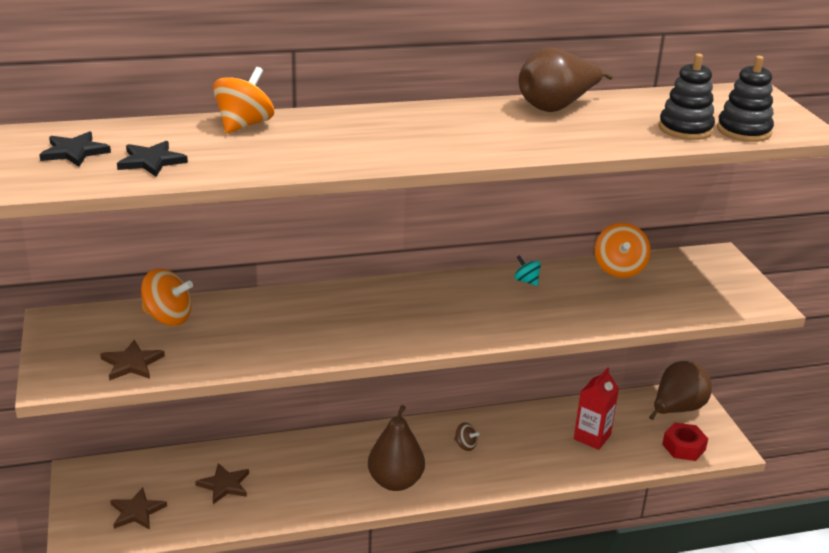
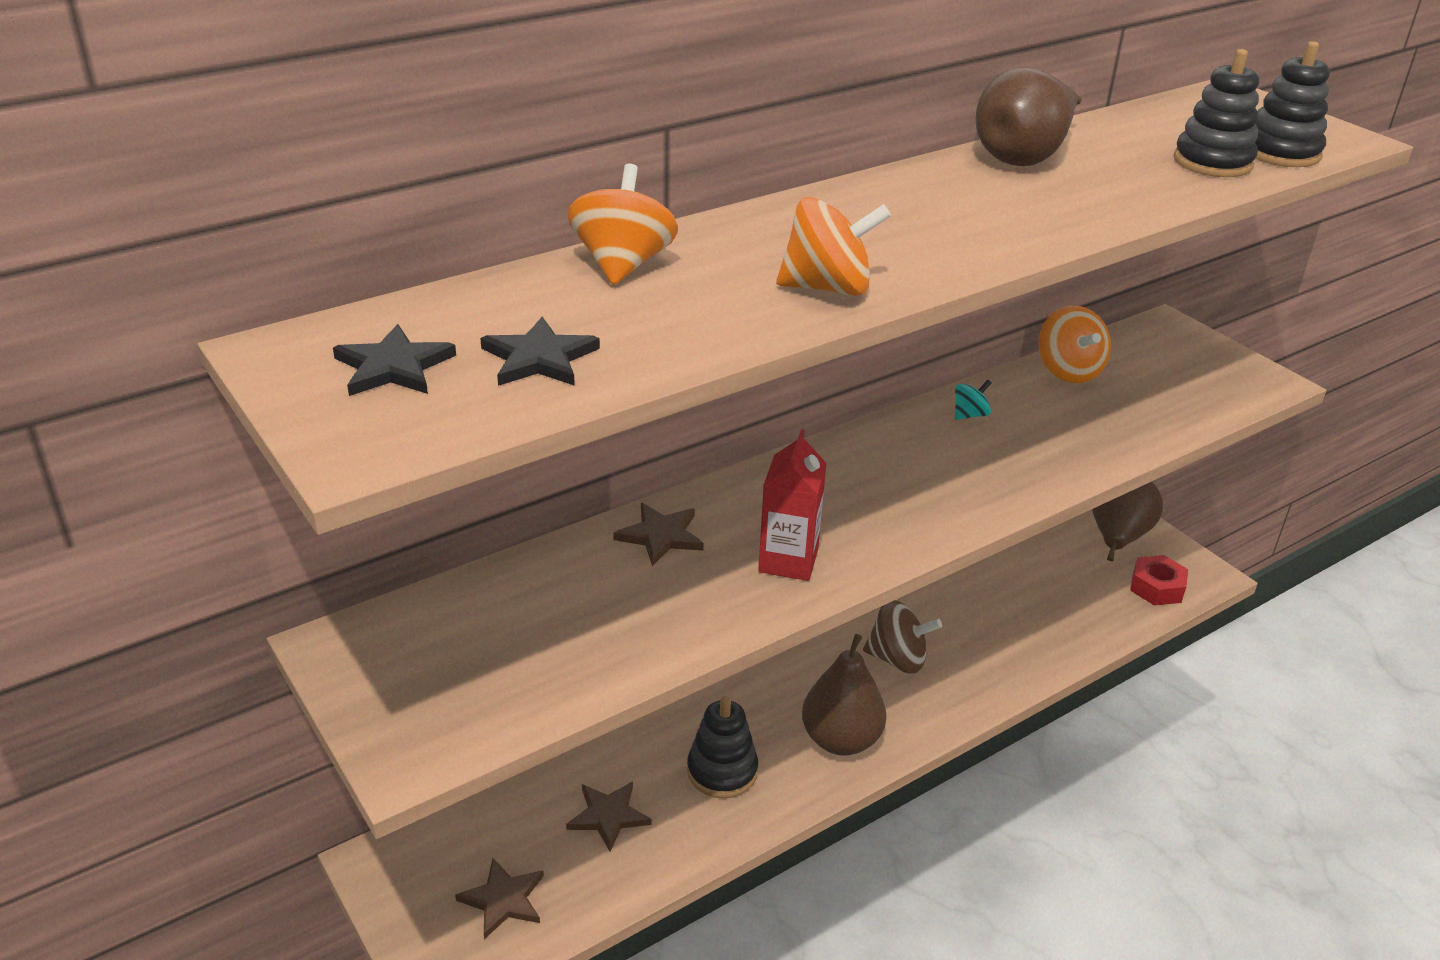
camera: 20 degrees left, 5 degrees up
(132, 363) = (513, 690): brown star -> brown star (660, 536)
(168, 318) = (513, 595): orange spinning top -> orange spinning top (828, 288)
(308, 479) = (722, 771): none -> black stacking toy
(465, 445) = (897, 659): brown spinning top -> brown spinning top, size x1.85
(526, 281) = (970, 415): turquoise spinning top -> turquoise spinning top turned 120 degrees clockwise
(592, 437) = (1043, 603): red carton -> red carton (788, 561)

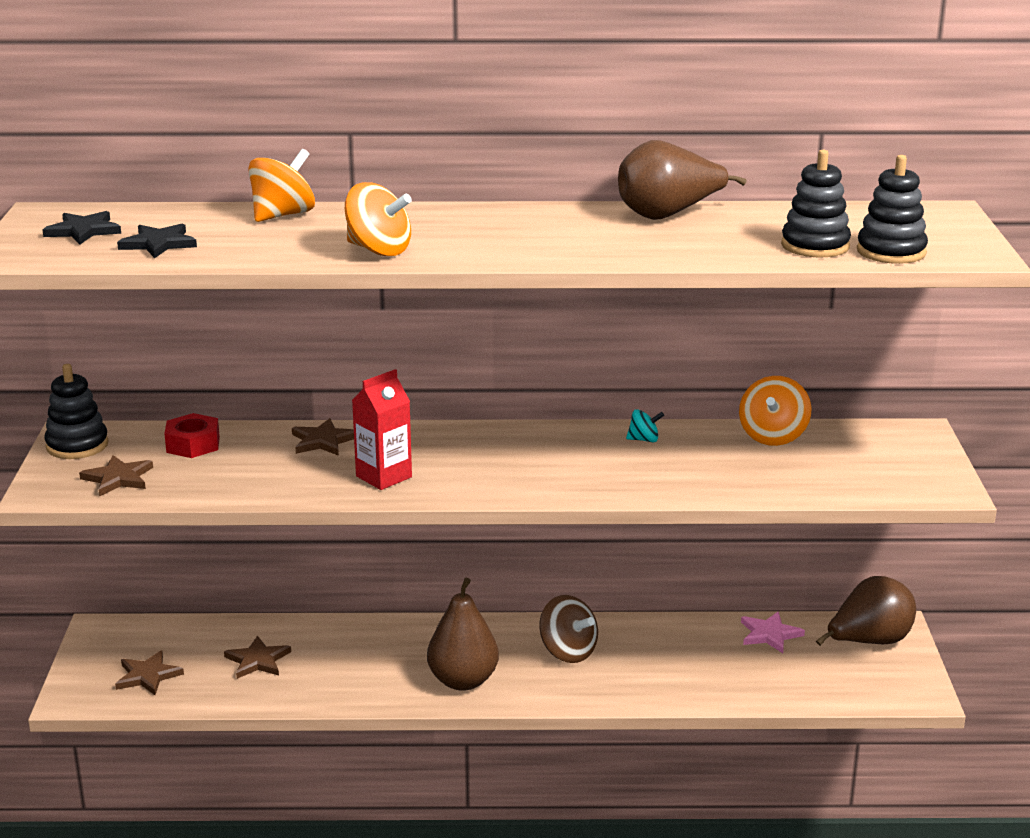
camera: 35 degrees right, 10 degrees down
(482, 692) = (118, 478): none -> brown star
(722, 771) = (359, 666): black stacking toy -> black stacking toy (77, 445)
(1037, 563) = (769, 634): none -> pink star
(1156, 587) = (857, 685): red nut -> red nut (193, 444)

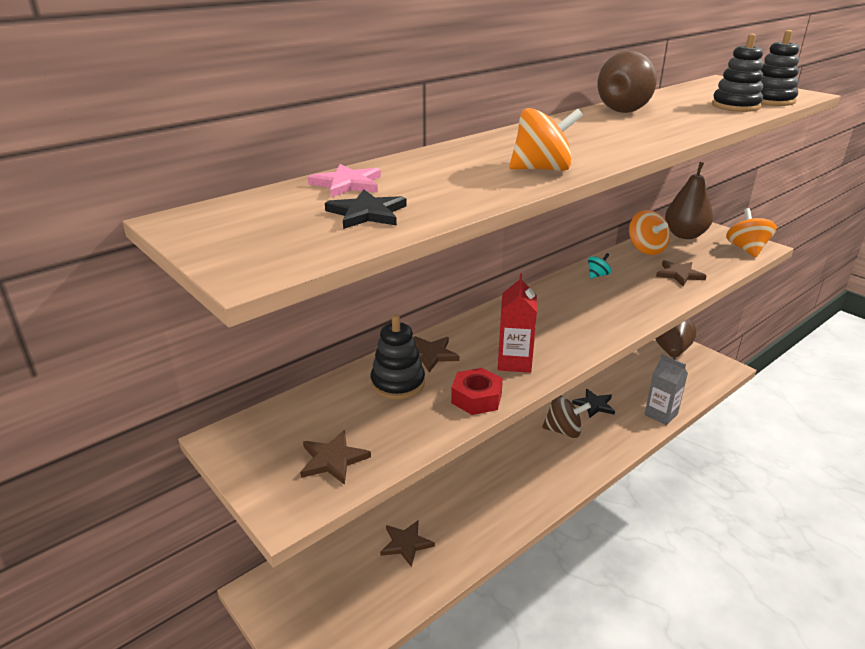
camera: 40 degrees left, 5 degrees up
(77, 445) = (247, 448): black stacking toy -> black stacking toy (398, 383)
(83, 231) = (266, 224): black star -> black star (594, 405)
(147, 676) = (346, 606): brown star -> brown star (679, 274)
(193, 444) = (343, 400): red nut -> red nut (476, 398)
(283, 215) = (405, 166): orange spinning top -> orange spinning top (746, 250)
(463, 681) = (541, 481): brown pear -> brown pear (685, 235)
(719, 694) = (661, 414): none -> grey carton
(769, 634) = (630, 370): pink star -> pink star (347, 184)

